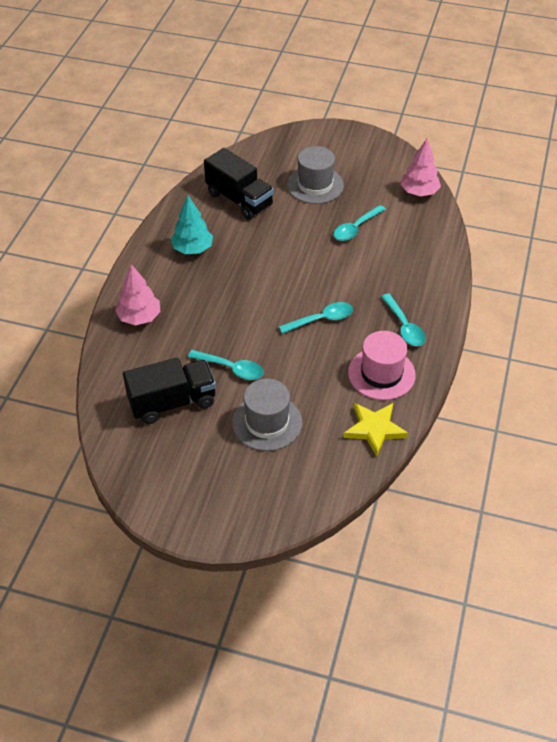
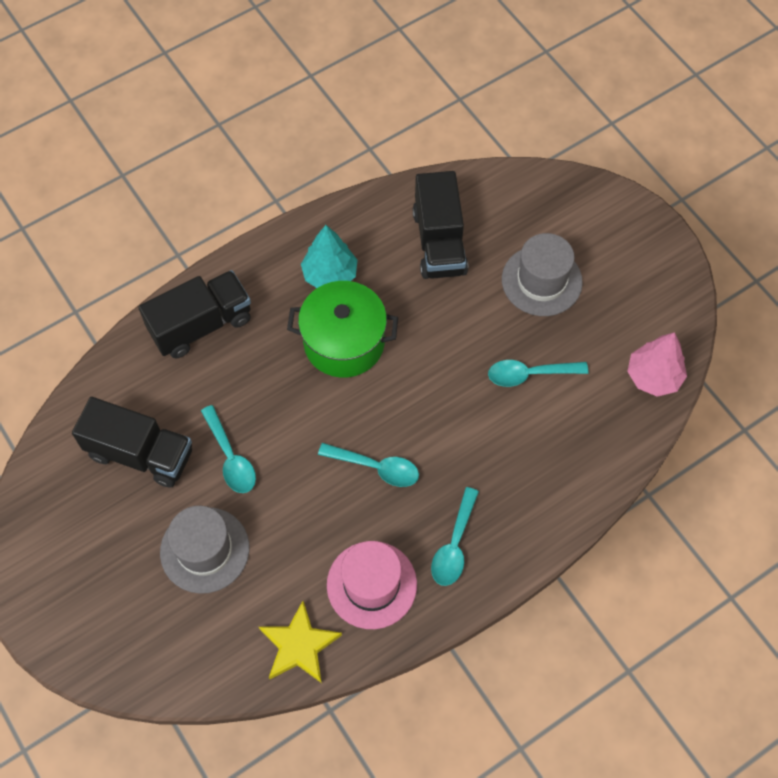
camera: 40 degrees right, 15 degrees up
(139, 317) = (201, 325): pink tree -> black truck
(237, 274) = (344, 342): none -> green pot

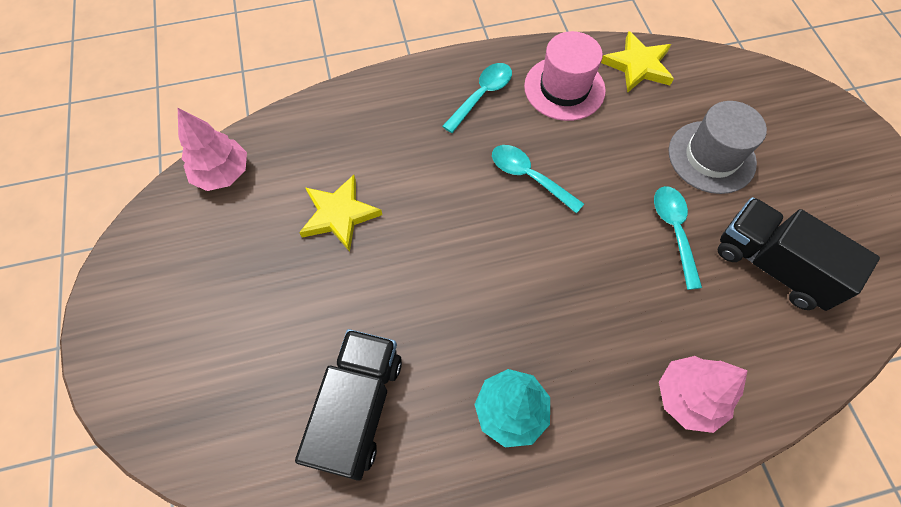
camera: 160 degrees left, 0 degrees up
(201, 325) = (688, 397): black truck -> pink tree
(344, 342) = (520, 315): green pot -> none
(529, 374) = (339, 215): turquoise spoon -> yellow star
(541, 281) = (267, 312): grey hat -> none

